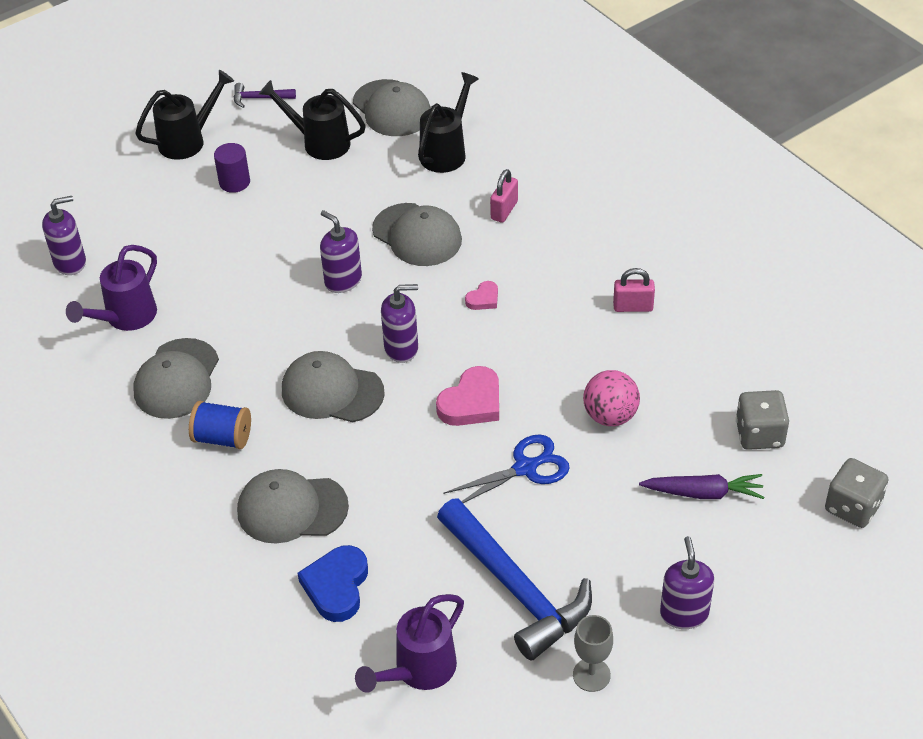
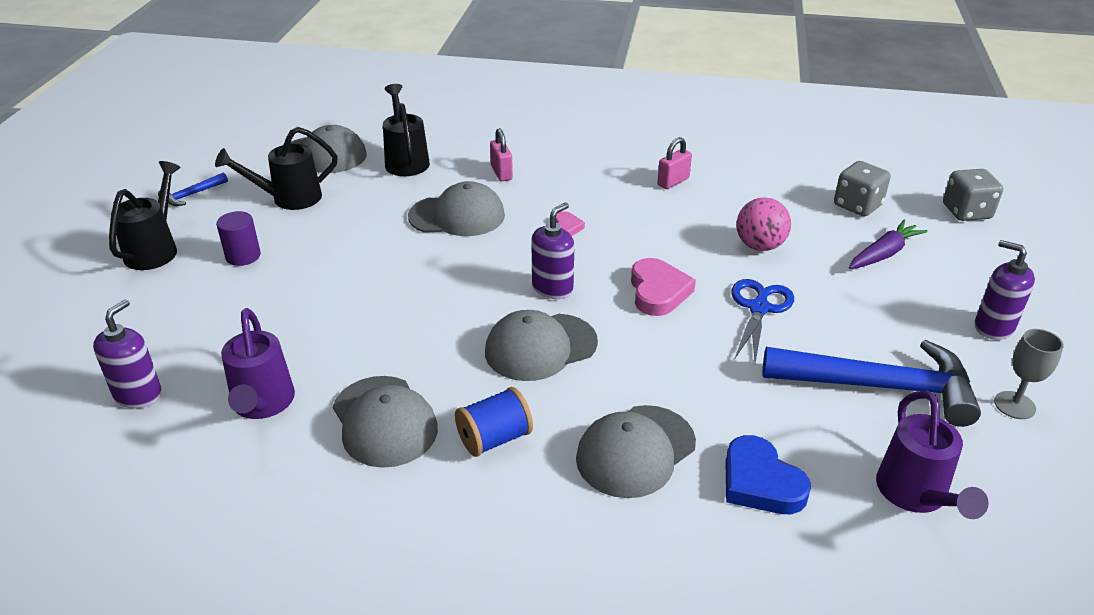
camera: 45 degrees left, 10 degrees down
(259, 98) = (191, 195): purple hammer -> blue hammer
(343, 280) = (438, 271): purple soap dispenser -> none

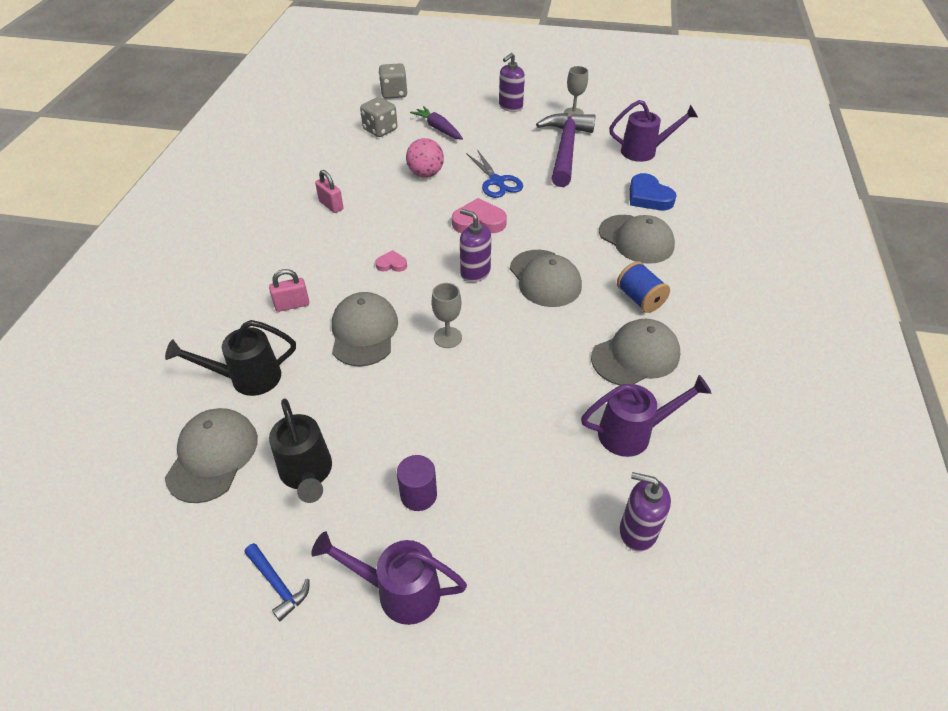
camera: 90 degrees left, 10 degrees up
(155, 249) = (399, 591): black watering can -> purple watering can
(441, 269) = (447, 337): none -> grey goblet
(759, 308) = (496, 181): blue scissors -> blue scissors turned 135 degrees counterclockwise
(760, 482) = (648, 197): blue heart -> blue heart turned 90 degrees clockwise
(880, 386) = (565, 149): blue hammer -> purple hammer

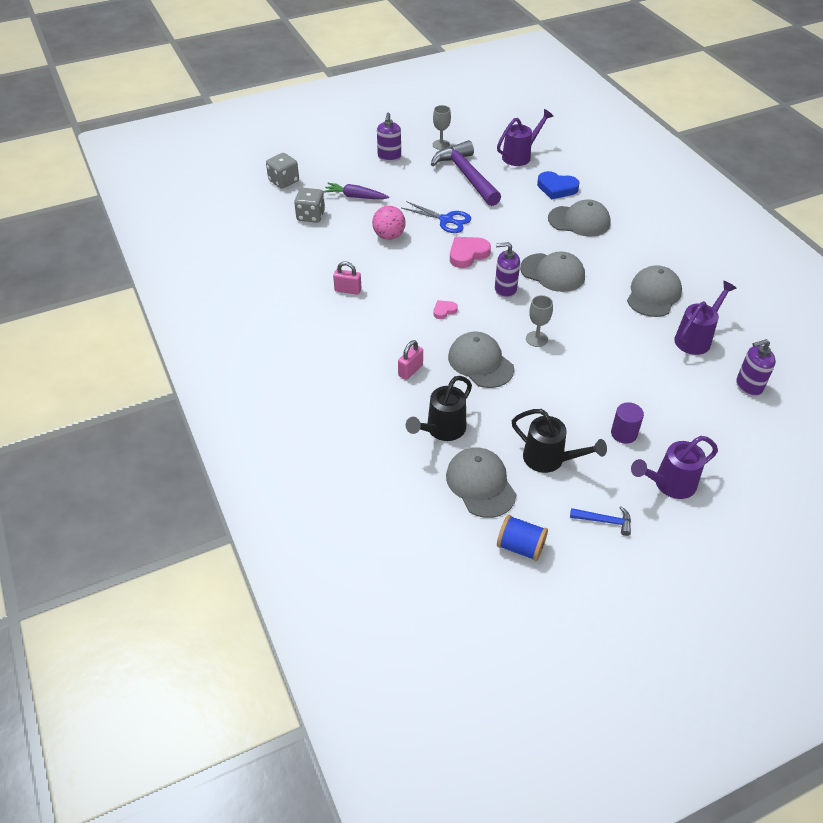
camera: 35 degrees left, 0 degrees up
(640, 299) = (621, 259): blue spool -> blue spool (520, 547)

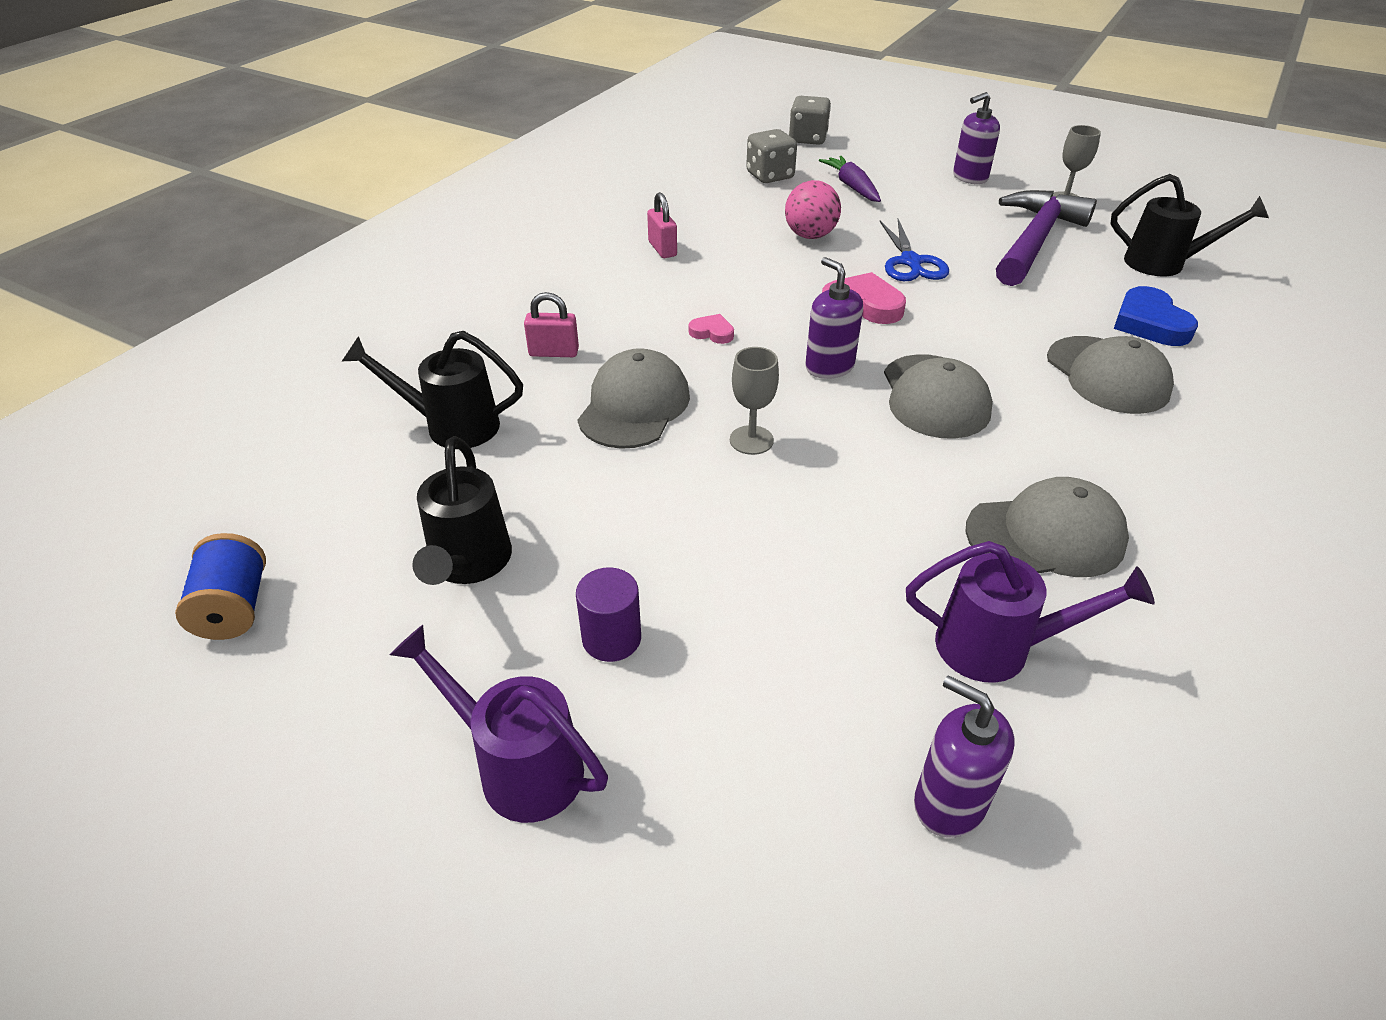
camera: 55 degrees right, 5 degrees down
(480, 484) = (358, 508): grey cap -> none
(520, 156) = (1163, 264): purple watering can -> black watering can
(605, 521) = (354, 698): blue hammer -> none

